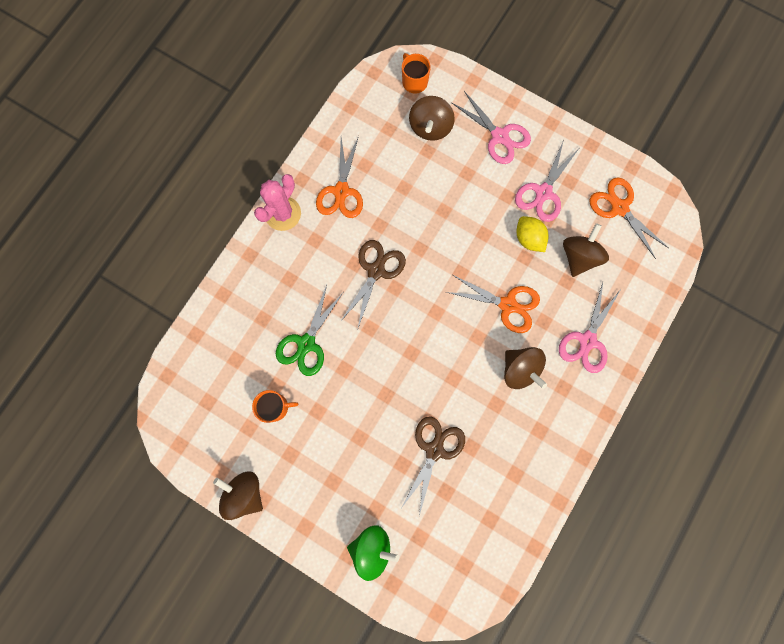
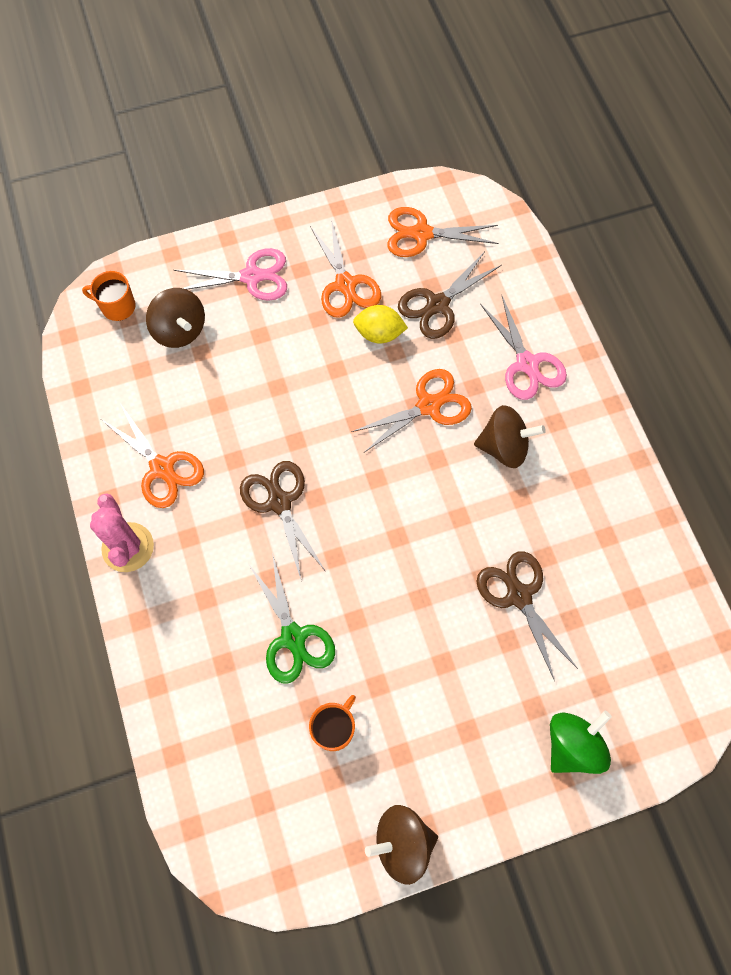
camera: 50 degrees left, 10 degrees down
(543, 192) = (345, 284): pink scissors -> orange scissors
(579, 256) = (437, 305): brown spinning top -> brown scissors

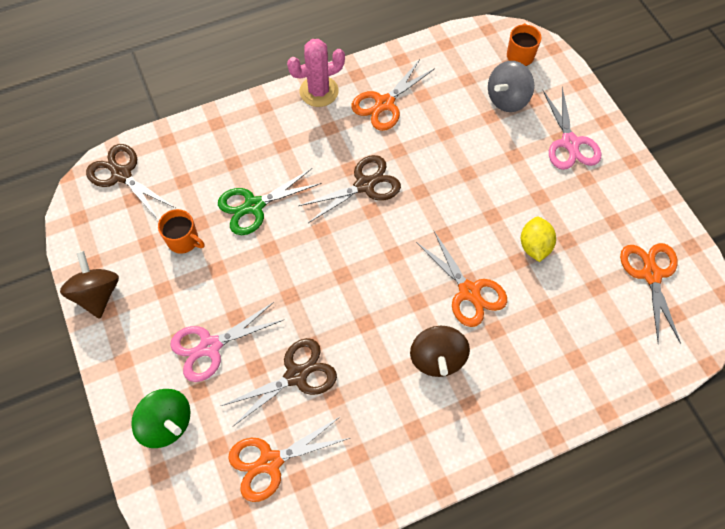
camera: 85 degrees right, 5 degrees down
(180, 330) = (507, 99): brown spinning top -> grey spinning top
(345, 284) = (579, 215): orange scissors -> orange scissors (270, 462)
(437, 305) = (575, 293): brown scissors -> brown scissors (122, 175)
(527, 364) = (528, 377): pink scissors -> pink scissors (210, 346)

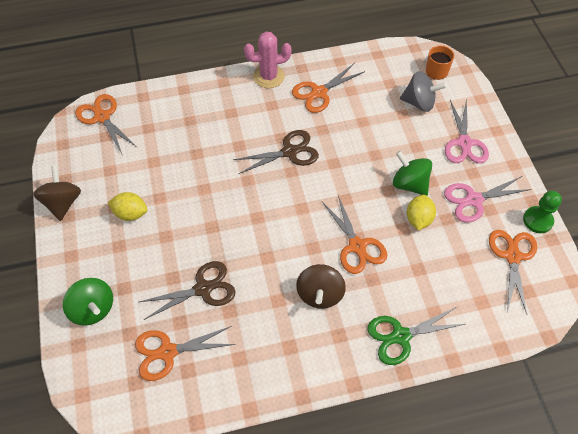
camera: 10 degrees right, 5 degrees down
(122, 175) = (102, 117): brown scissors -> orange scissors
(183, 240) = (138, 173): orange mug -> none
(186, 294) = (131, 213): none -> yellow lemon
(210, 346) = (140, 256): pink scissors -> pink scissors (474, 200)
(254, 206) = (198, 155): green scissors -> green scissors (401, 336)
(507, 99) = (419, 103): grey spinning top -> grey spinning top turned 135 degrees counterclockwise
(515, 204) = (409, 184): none -> green spinning top
(671, 226) = (537, 220): none -> green pawn

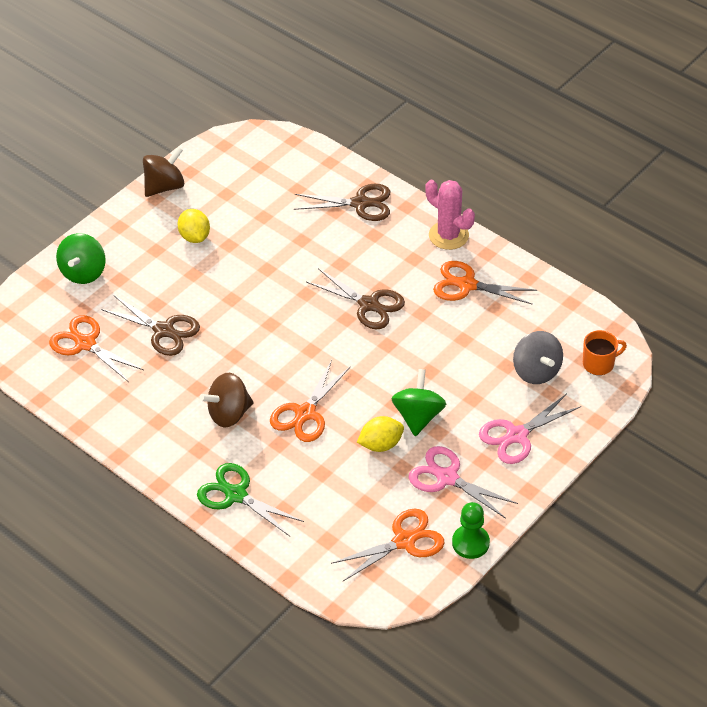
camera: 55 degrees right, 10 degrees down
(102, 117) = (278, 151): orange scissors -> none
(196, 103) = (360, 203): none -> brown scissors

